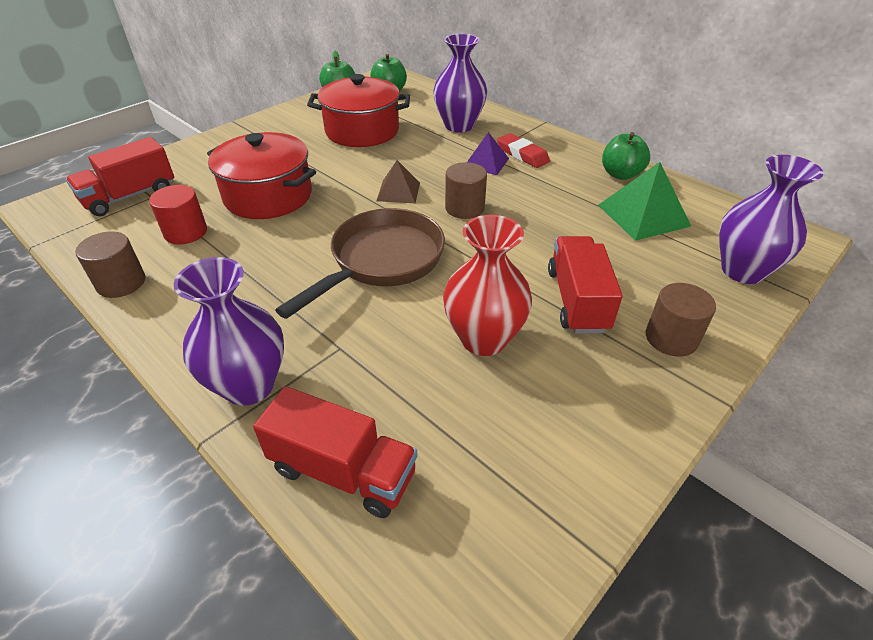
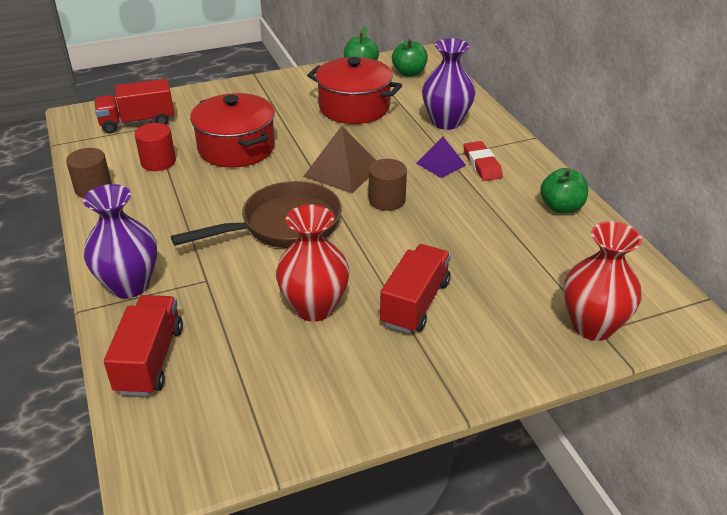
camera: 25 degrees right, 5 degrees down
(343, 471) = (150, 360): red truck -> red truck turned 135 degrees counterclockwise
(398, 191) = (342, 171): brown pyramid -> brown pyramid, size x1.59
(643, 215) = (545, 251): green pyramid -> none
(671, 338) = (467, 357): brown cylinder -> none
(742, 270) = (592, 326): purple vase -> red vase

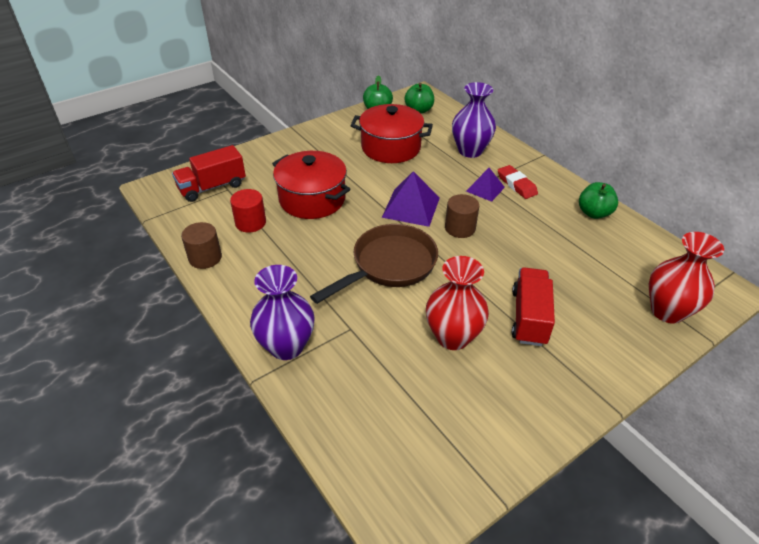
camera: 15 degrees left, 5 degrees up
(150, 360) = (341, 414): red truck -> none
(342, 171) = (411, 207): brown pyramid -> purple pyramid

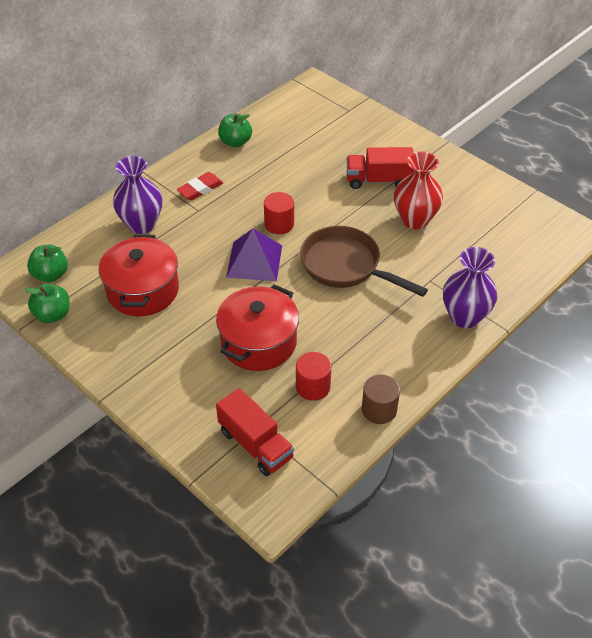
camera: 100 degrees left, 5 degrees up
(460, 228) = (279, 224): brown cylinder -> red cylinder
(485, 189) = (212, 210): purple pyramid -> none
(667, 311) = (346, 113): red vase -> none

